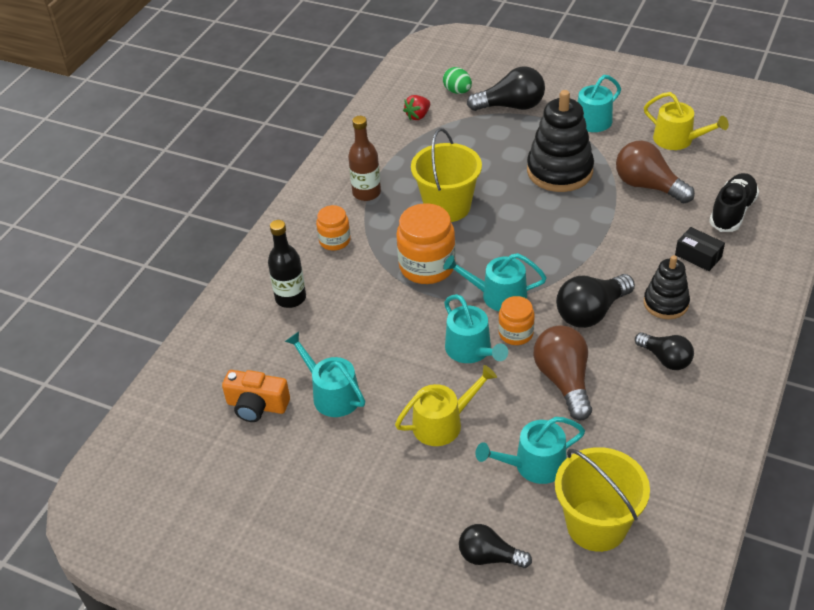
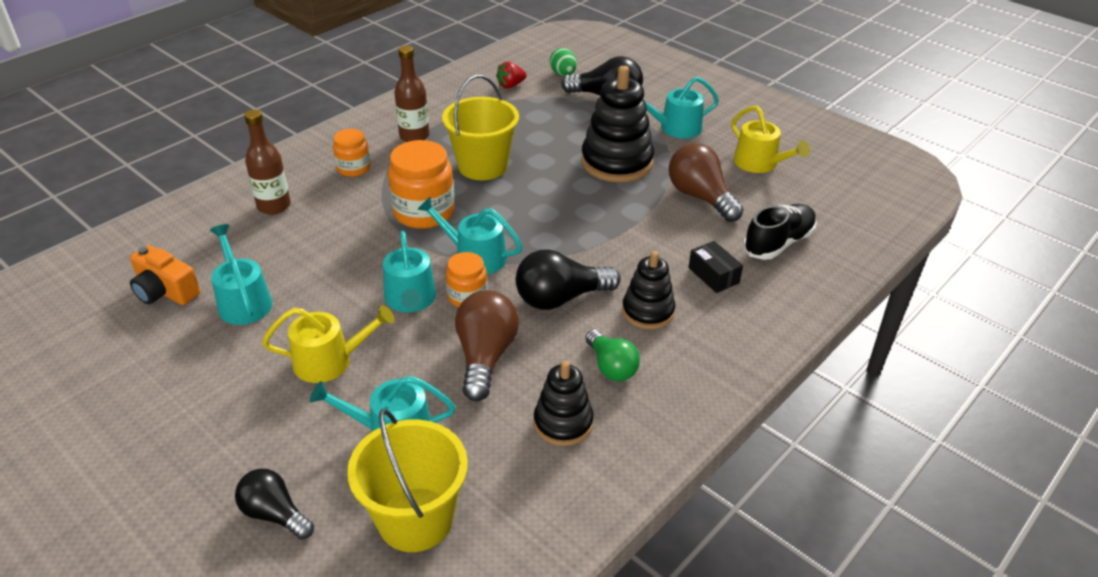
camera: 15 degrees right, 5 degrees down
(290, 298) = (274, 206): black bottle -> brown bottle
(657, 416) = (563, 423): none -> black stacking toy
(665, 359) = (611, 367): black light bulb -> green light bulb

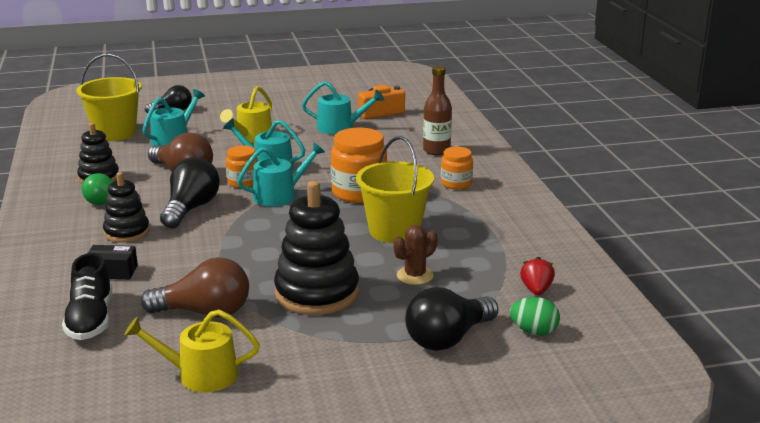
camera: 125 degrees right, 15 degrees down
(414, 136) = (481, 217): brown bottle -> none
(544, 133) = (415, 276): none -> brown cactus
(675, 128) = (332, 354): turquoise watering can -> none

